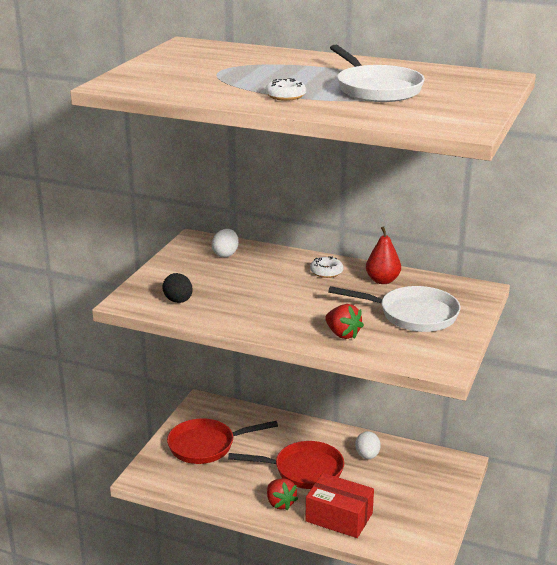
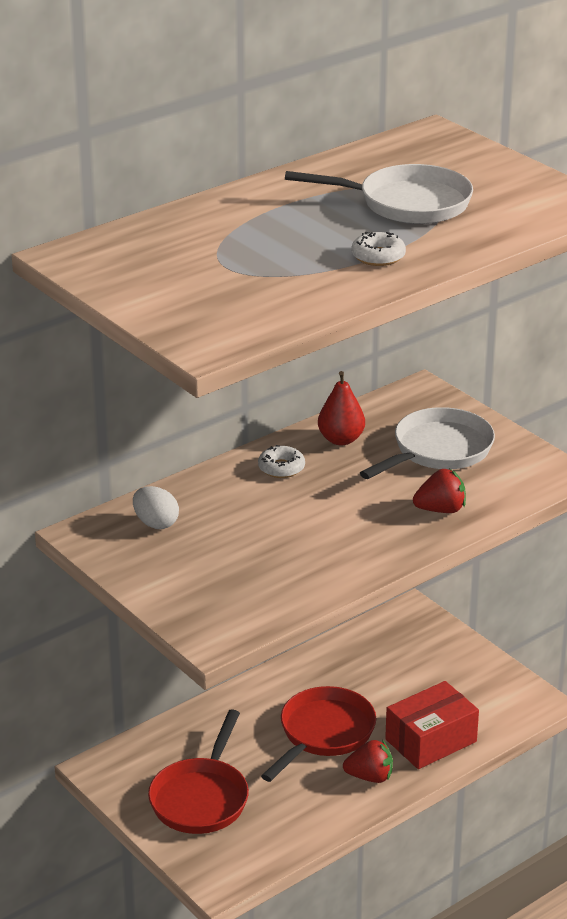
camera: 60 degrees left, 5 degrees up
(178, 301) = (251, 598): black egg -> none
(367, 456) = (339, 673): white egg -> none

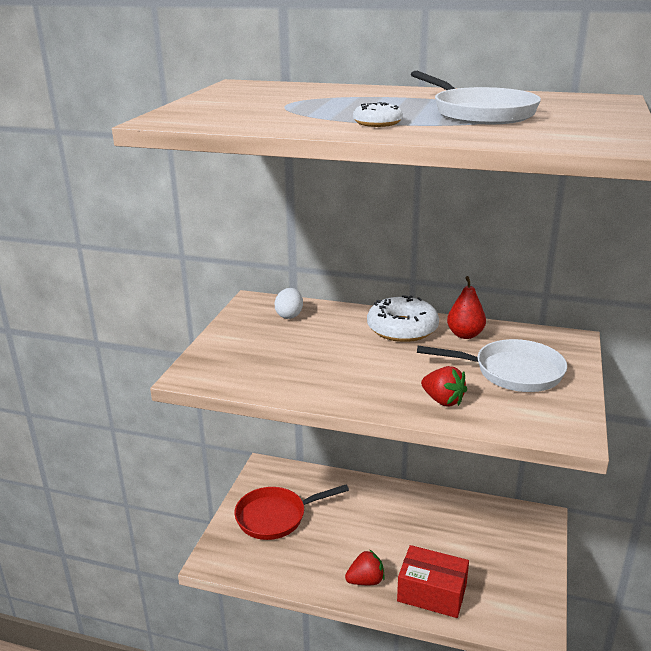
camera: 55 degrees right, 5 degrees down
(281, 468) = (402, 328): white donut -> white donut, size x1.97
(323, 734) = (382, 538): red pan -> none
(370, 777) = (365, 581): red strawberry -> red strawberry turned 75 degrees counterclockwise

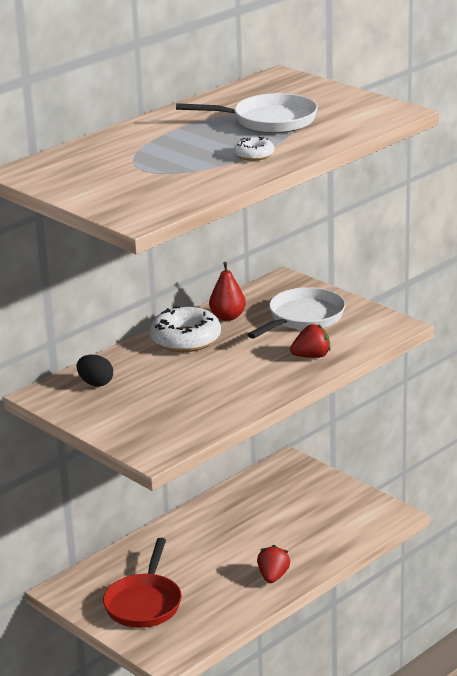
camera: 60 degrees left, 0 degrees up
(289, 315) = (95, 383): white egg -> black egg
(432, 593) = (316, 547): red box -> none

